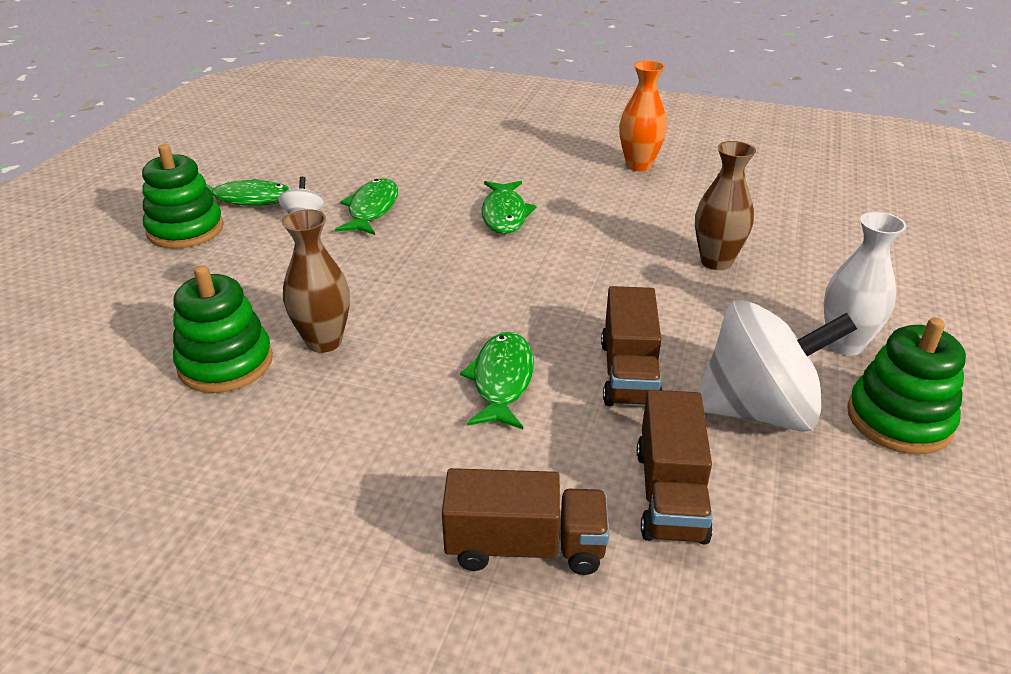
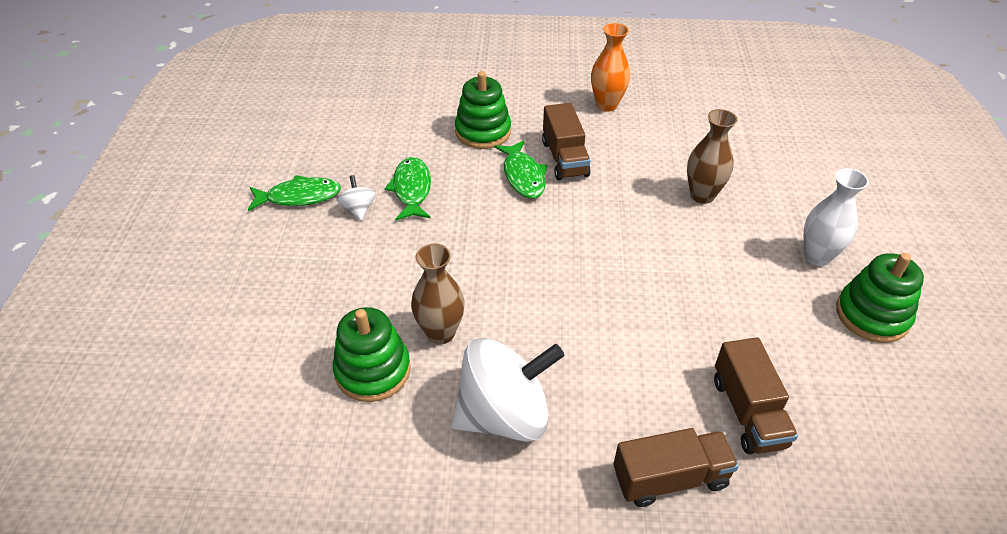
camera: 15 degrees left, 10 degrees up
(185, 230) = (262, 240): green stacking toy -> green stacking toy (483, 132)
(502, 381) = (593, 341): green fish -> none
(629, 373) = (680, 314): brown truck -> brown truck (564, 158)
(758, 410) = (780, 327): white spinning top -> white spinning top (504, 415)

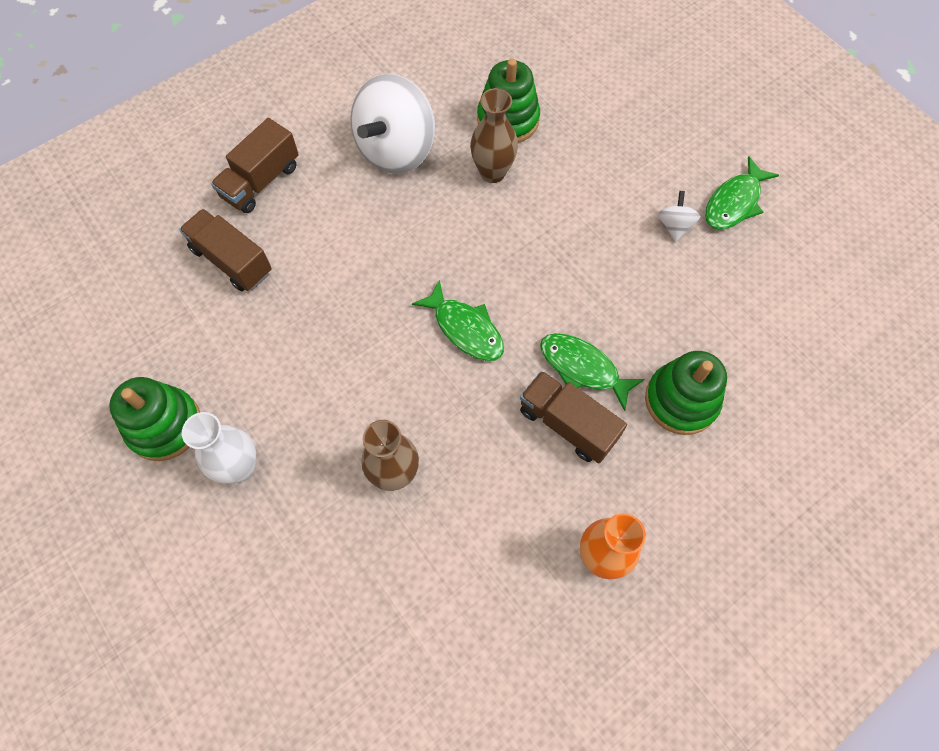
camera: 140 degrees right, 20 degrees up
(358, 209) = (674, 226): white spinning top -> white spinning top turned 120 degrees counterclockwise
(412, 189) = (658, 277): green fish -> green fish (465, 328)

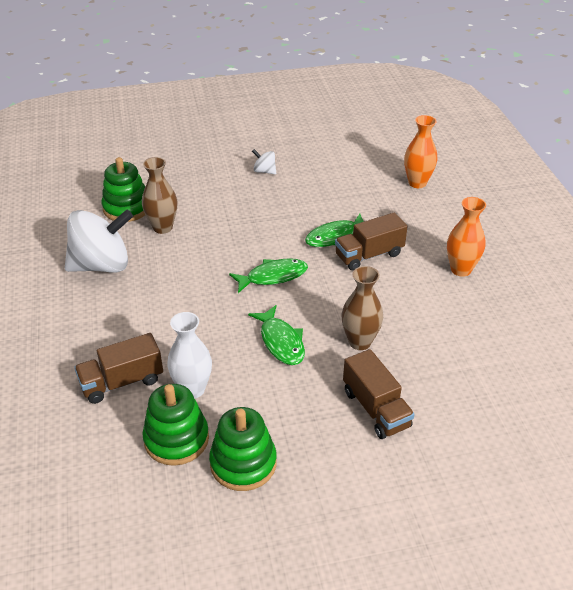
camera: 65 degrees left, 25 degrees down
(240, 467) = (307, 424): white vase -> white vase (192, 389)
(261, 181) = (62, 345): brown truck -> brown truck (376, 409)
(396, 150) = (102, 265): white spinning top -> white spinning top turned 75 degrees counterclockwise
(681, 400) = (380, 208): green stacking toy -> green stacking toy (176, 439)
(734, 202) = (266, 146): green fish -> green fish (281, 342)
(774, 430) = (417, 183): none -> orange vase

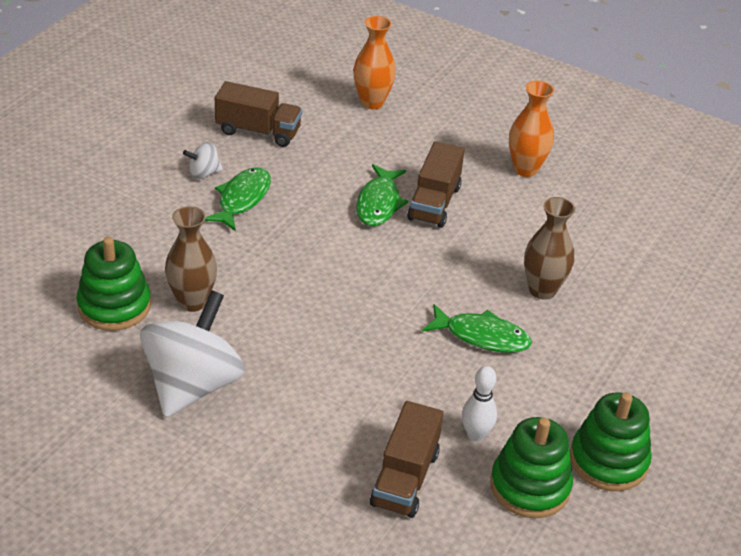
camera: 50 degrees left, 0 degrees up
(192, 389) = (476, 435): white vase -> white bowling pin
(273, 277) = (382, 280): green fish -> green fish (242, 199)
(376, 409) = (633, 338): brown truck -> brown truck (258, 131)

